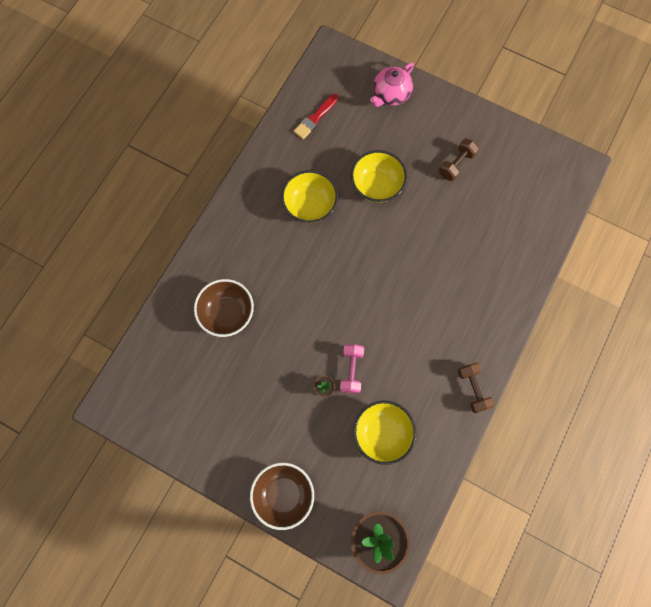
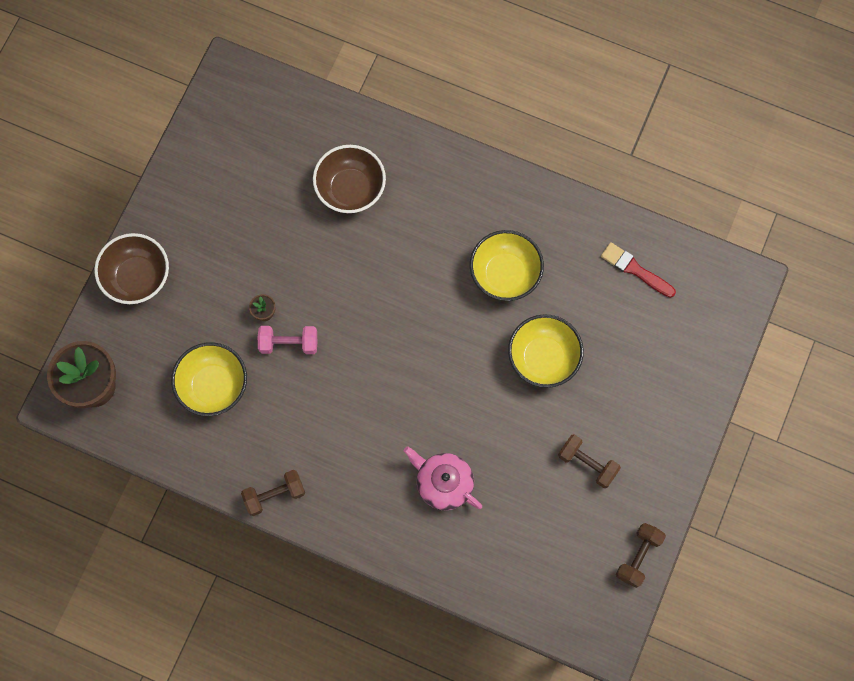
camera: 85 degrees right, 0 degrees up
(390, 94) = (686, 368): pink teapot -> pink teapot (443, 483)
(522, 139) = (638, 556): none -> brown dumbbell

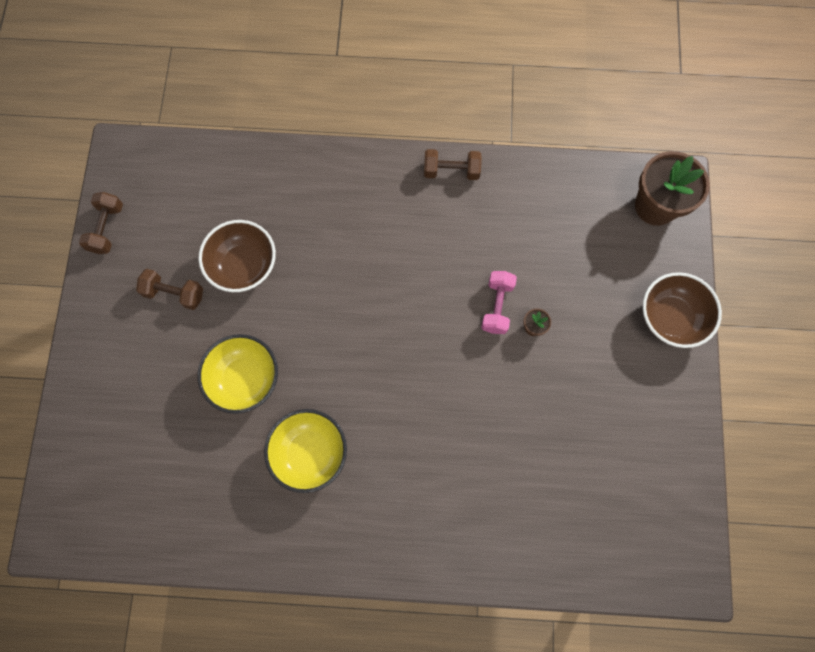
camera: 160 degrees right, 0 degrees up
(213, 386) = (548, 243): yellow bowl -> none
(274, 495) = (451, 171): brown dumbbell -> brown dumbbell turned 45 degrees clockwise
(289, 343) = (497, 306): pink dumbbell -> pink dumbbell turned 60 degrees counterclockwise
(350, 189) = (503, 488): brown bowl -> brown bowl (244, 266)
(443, 483) = (304, 231): pink teapot -> none
(635, 269) = (174, 508): red brush -> none

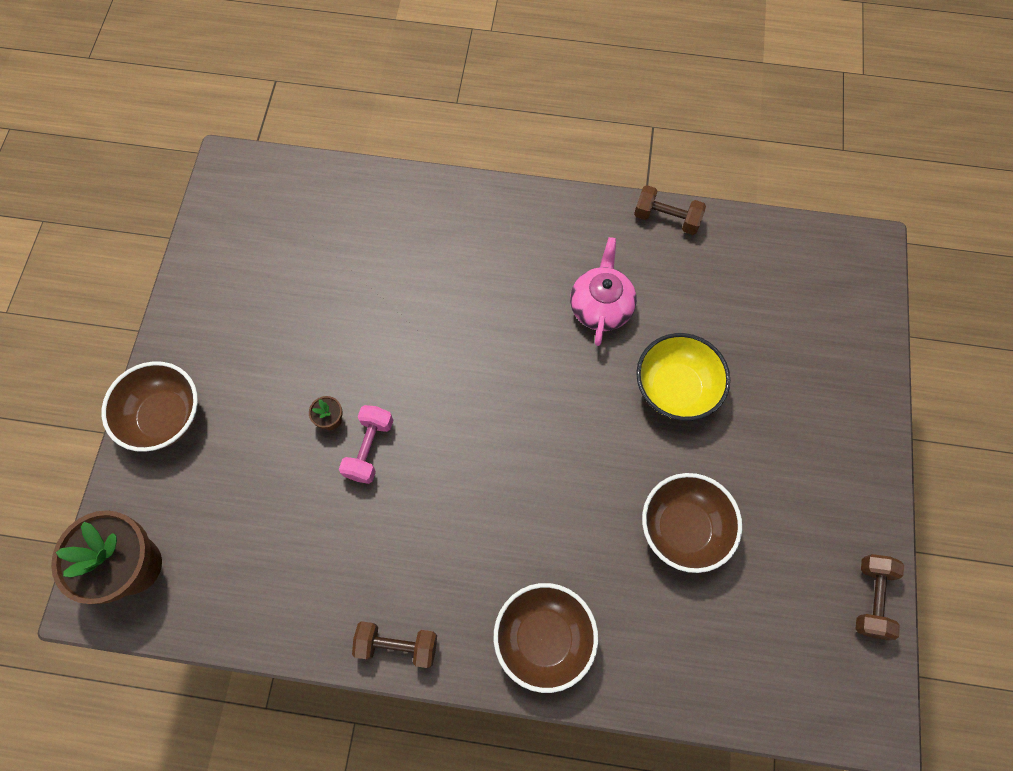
camera: 175 degrees left, 5 degrees down
(174, 293) = (769, 499): brown dumbbell -> brown dumbbell (666, 218)
(310, 453) = (601, 306): yellow bowl -> pink teapot
(348, 183) = (543, 638): none -> brown bowl

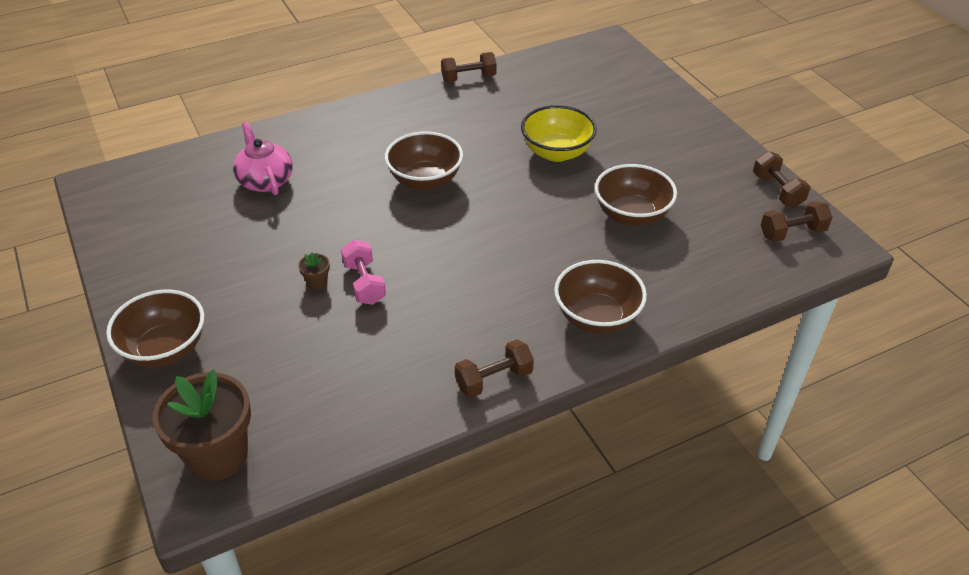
camera: 35 degrees left, 25 degrees down
(516, 346) = (425, 180): none -> brown bowl
(601, 306) = (466, 136): pink teapot -> pink teapot (265, 180)
(834, 668) = (792, 233): none -> brown dumbbell

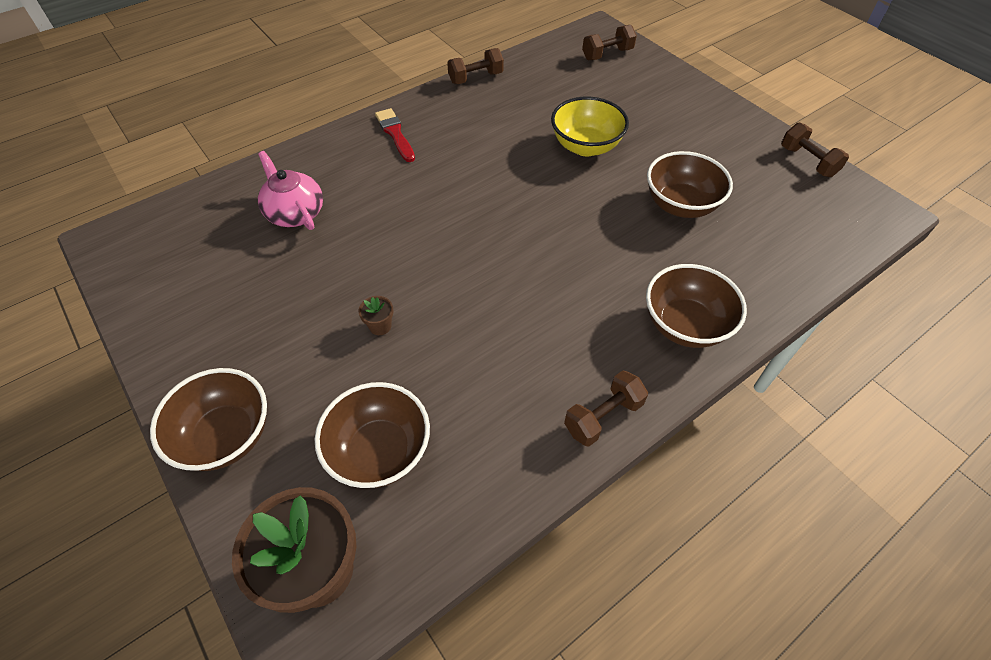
camera: 10 degrees left, 10 degrees up
(364, 283) = (432, 320): pink dumbbell -> none
(375, 121) = (395, 134): none -> red brush
(425, 180) = (463, 192): brown bowl -> brown bowl (380, 451)
(792, 233) = (838, 204): brown dumbbell -> brown dumbbell (607, 54)

